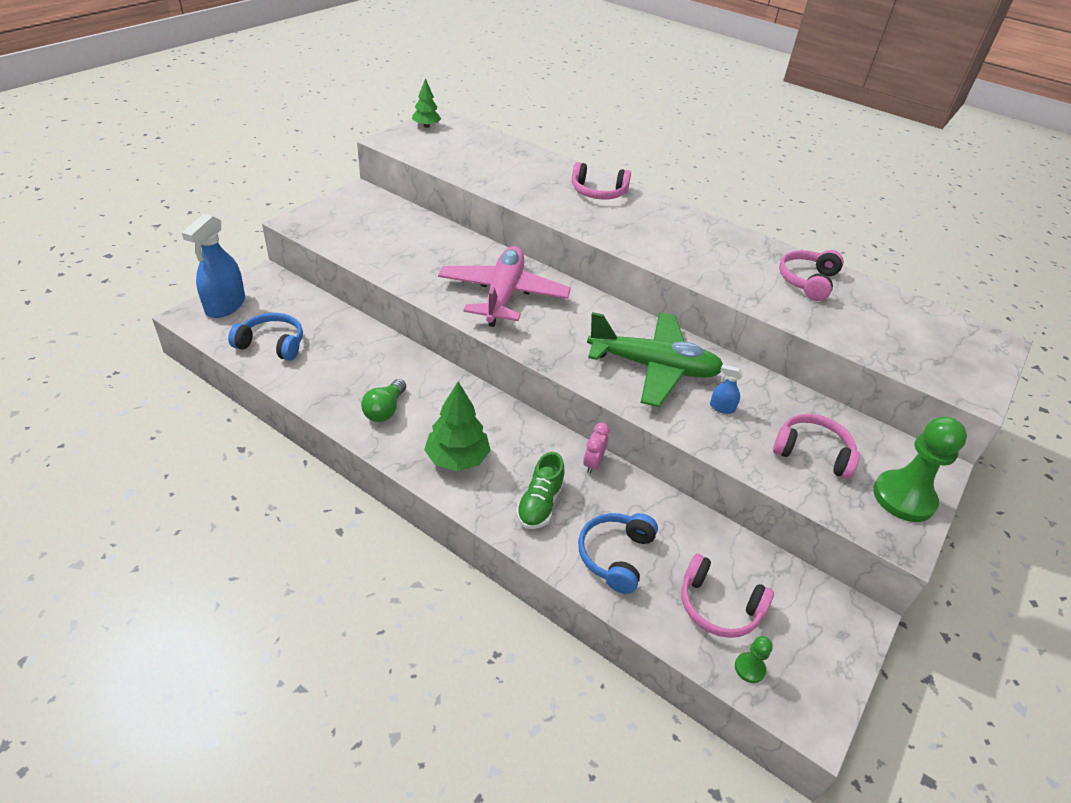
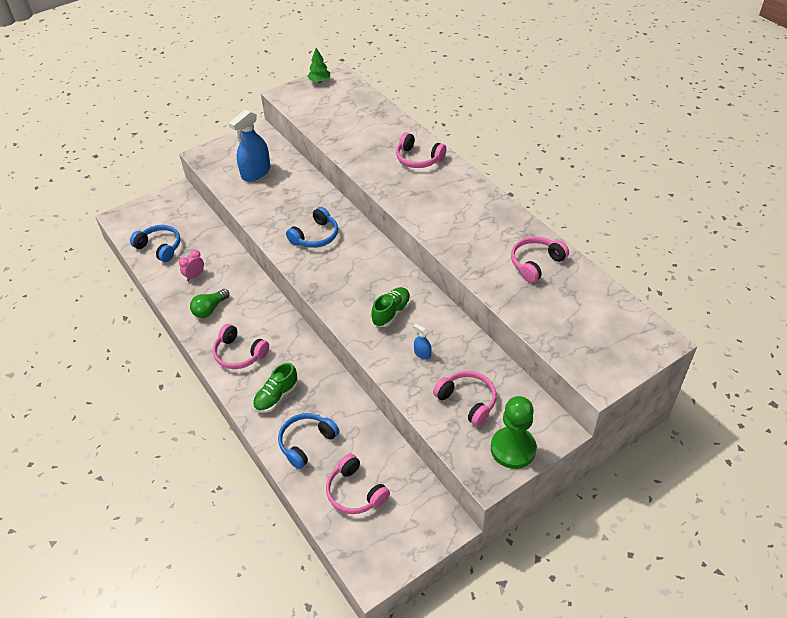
camera: 25 degrees right, 5 degrees up
(225, 305) = (142, 212): blue spray bottle -> blue spray bottle (256, 172)
(457, 459) = (239, 354): green tree -> pink headphones
(503, 295) = (315, 236): pink plane -> blue headphones
(593, 464) = (328, 375): pink clock -> pink clock (194, 276)
(653, 367) = (391, 313): green plane -> green shoe
(749, 668) = (350, 535): green pawn -> none

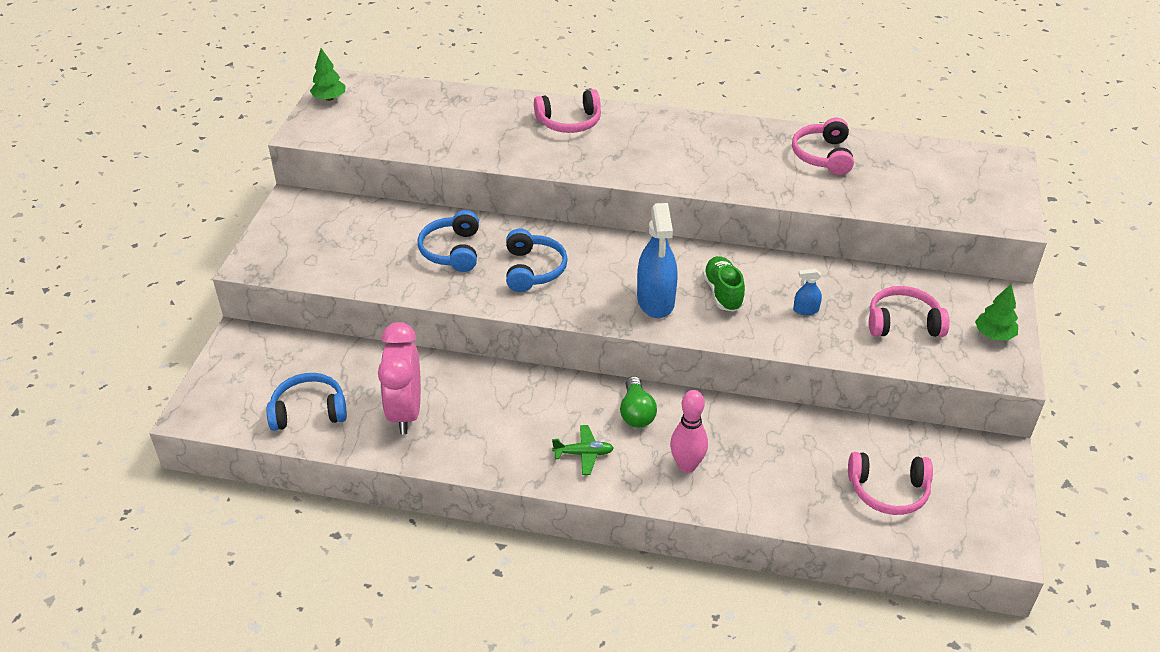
camera: 45 degrees left, 5 degrees down
(194, 276) = (405, 412): pink clock -> pink clock, size x2.04
(210, 309) = (479, 434): green light bulb -> green light bulb (636, 412)
(239, 354) = (583, 454): pink headphones -> green plane
(256, 172) = (357, 245): blue spray bottle -> blue spray bottle (655, 301)
(276, 397) = (687, 465): green shoe -> pink bowling pin
(306, 443) = (780, 484): blue headphones -> blue headphones (452, 251)
(513, 449) = (994, 335): green pawn -> green tree

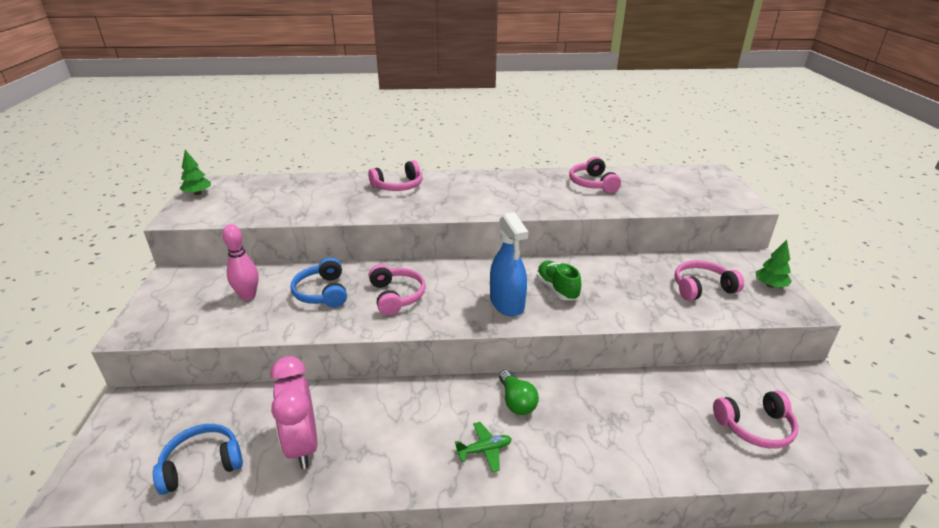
camera: 15 degrees left, 10 degrees down
(533, 269) = (396, 296): blue headphones -> pink headphones
(687, 465) = (580, 441): pink bowling pin -> pink bowling pin (248, 296)
(805, 310) = (626, 291): blue spray bottle -> none

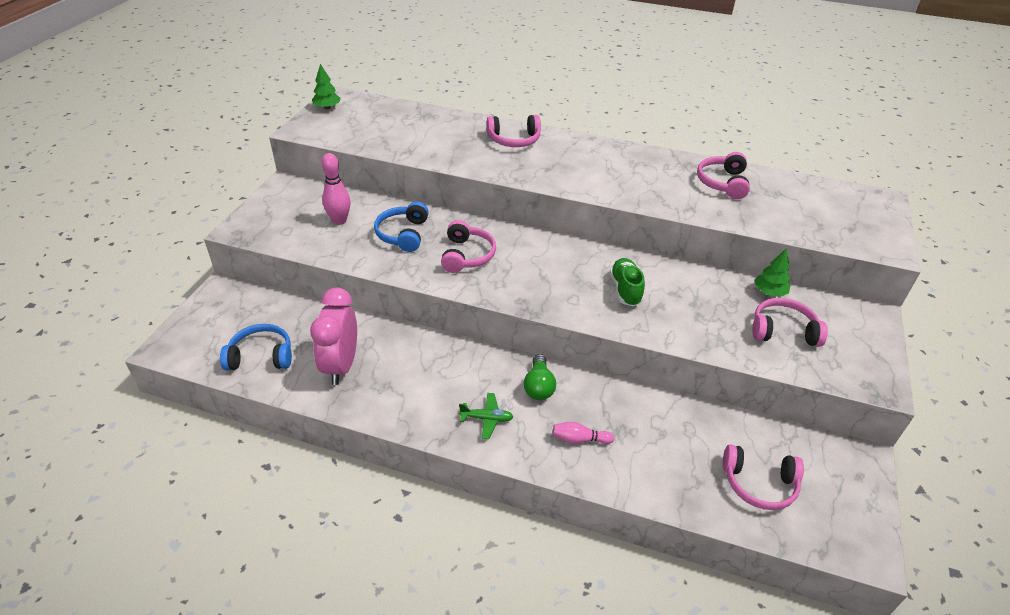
camera: 20 degrees right, 10 degrees up
(507, 303) = (566, 291): blue spray bottle -> none
(583, 440) = (579, 439): none -> pink bowling pin
(770, 285) = (866, 349): green tree -> green tree (769, 292)

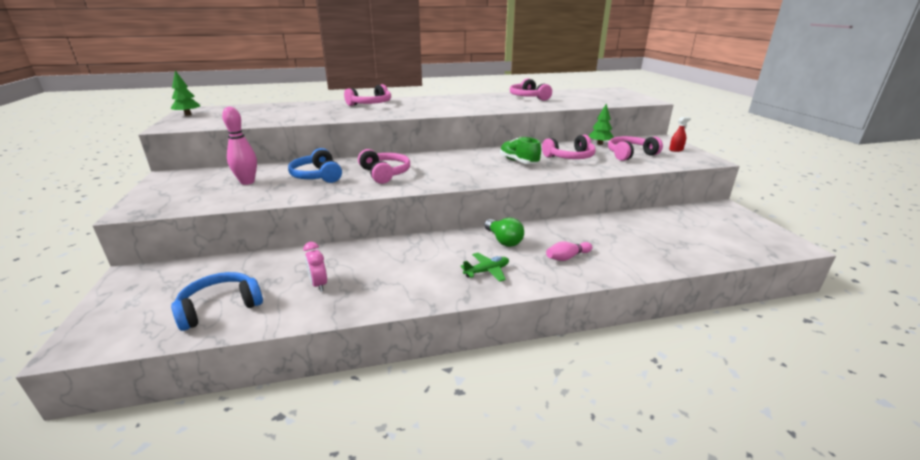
camera: 30 degrees left, 15 degrees down
(341, 365) = (319, 285): pink clock -> pink clock, size x0.49
(759, 484) = (697, 237): pink headphones -> pink headphones (570, 157)
(863, 347) = (676, 150): none -> red spray bottle

